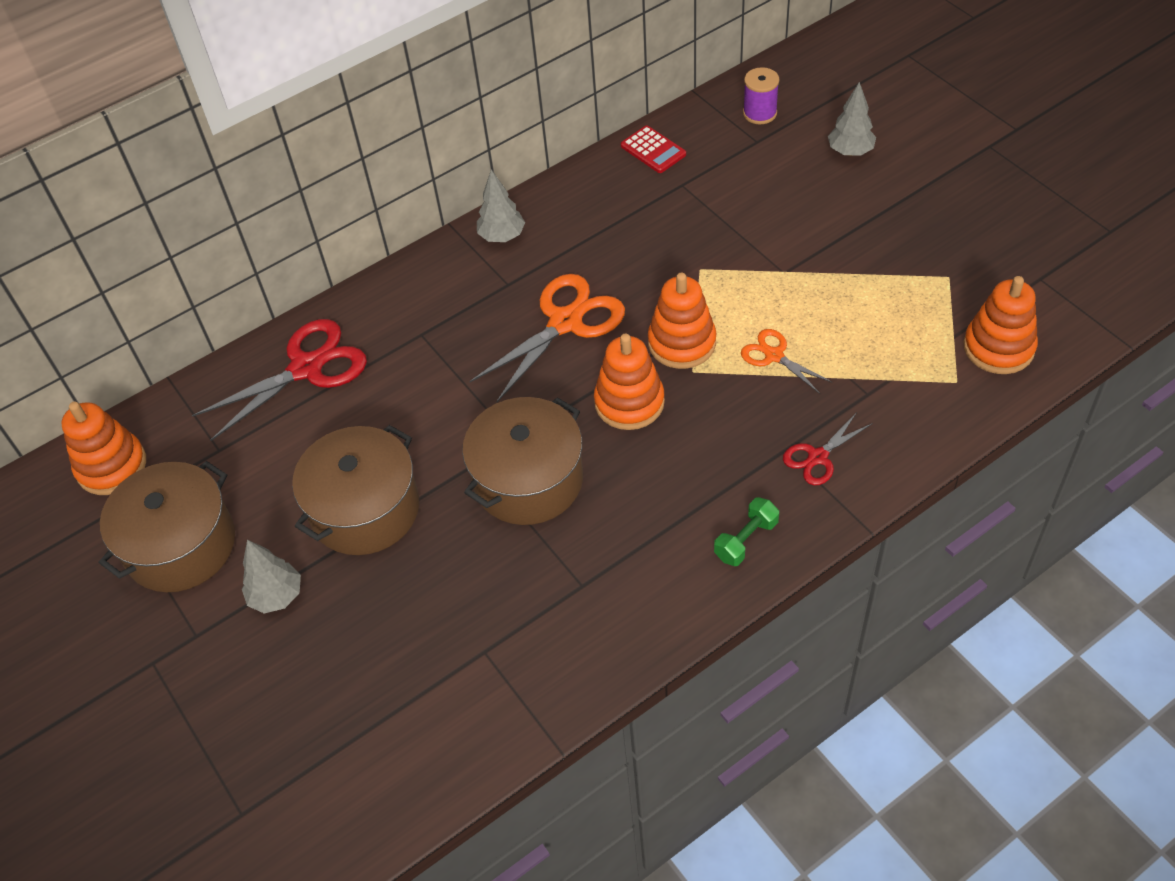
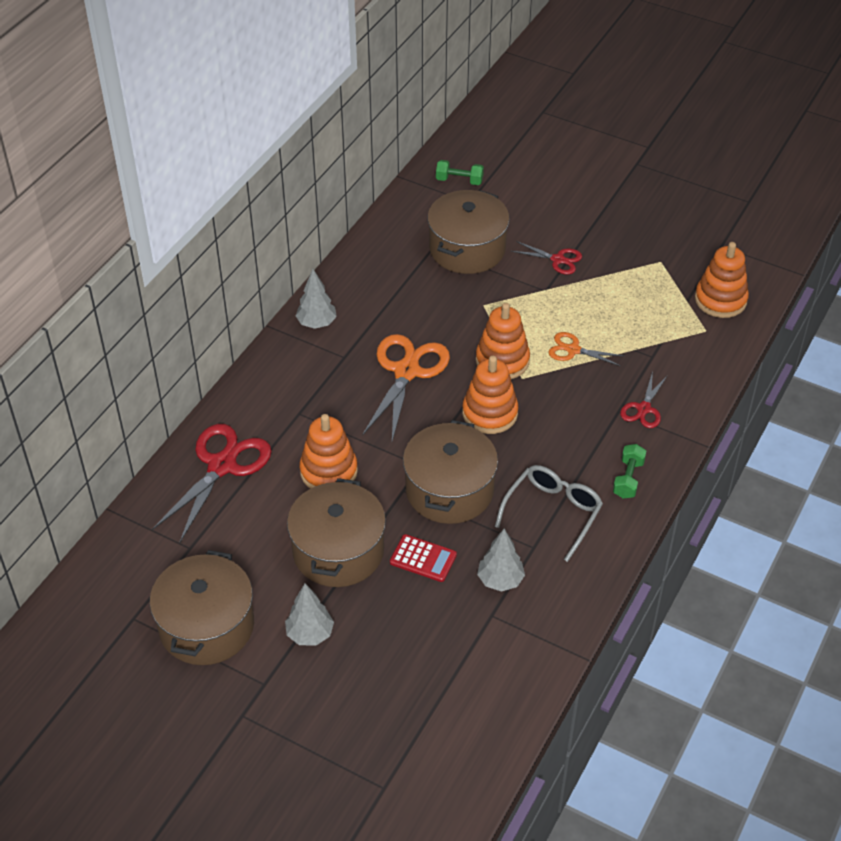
camera: 30 degrees left, 5 degrees down
(112, 466) = (106, 589): orange stacking toy -> orange stacking toy (328, 471)
(630, 550) = (553, 512): none -> grey glasses
(653, 150) = (395, 228): red calculator -> red calculator (423, 558)
(721, 196) = (467, 249): none -> brown pot
(760, 113) = (459, 180): purple spool -> green dumbbell
(821, 239) = (558, 260): none -> red scissors
(850, 151) = (542, 192): grey tree -> grey tree (500, 580)

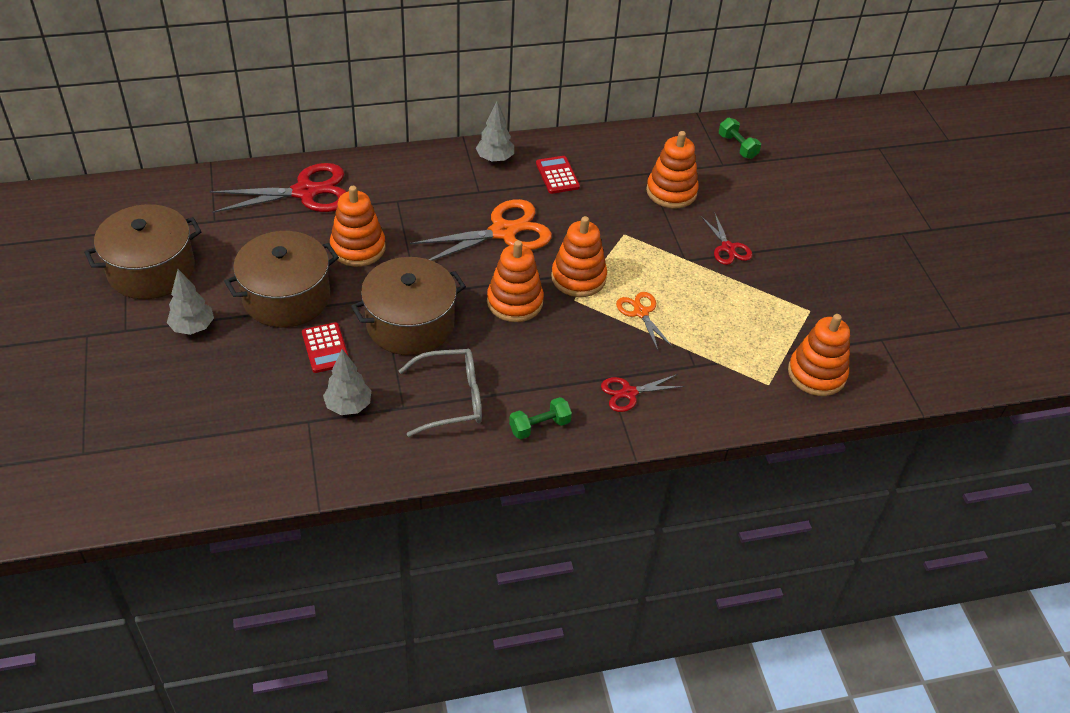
camera: 45 degrees right, 0 degrees up
(378, 299) = (557, 175): none -> red calculator
(467, 249) = (671, 192): brown pot -> orange stacking toy

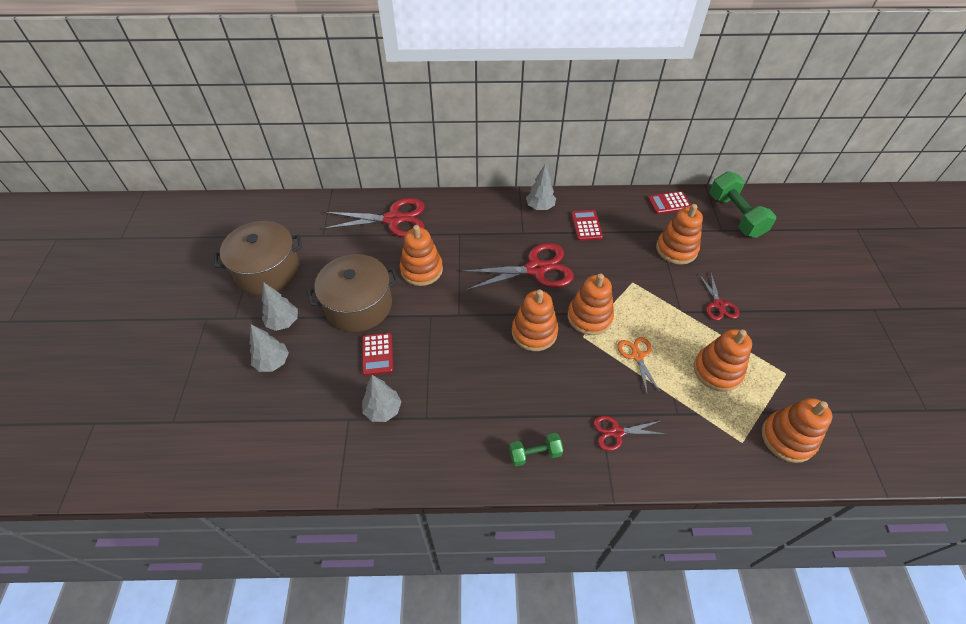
camera: 15 degrees right, 5 degrees up
(193, 373) = (273, 362): none -> grey tree
(410, 324) = (447, 341): brown pot -> none
(452, 399) = (467, 415): grey glasses -> none
(503, 232) = (536, 269): orange scissors -> red scissors
(655, 139) = (669, 203): none -> red calculator
(734, 317) = (717, 370): none -> orange stacking toy
(737, 146) = (735, 216): green dumbbell -> green dumbbell, size x1.84

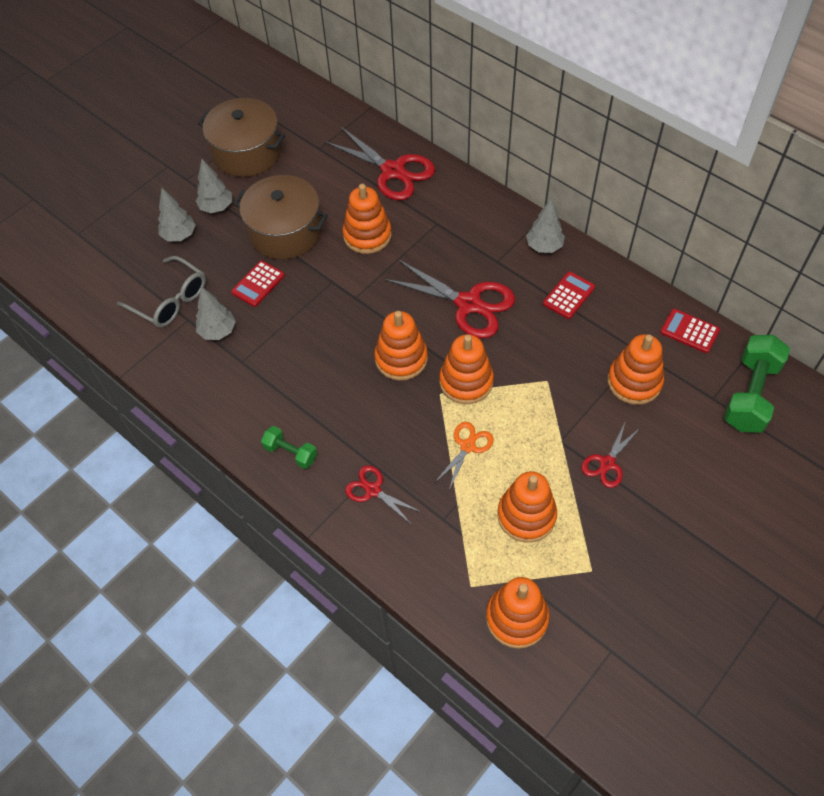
camera: 45 degrees right, 5 degrees up
(318, 415) = (170, 300): none -> grey glasses

